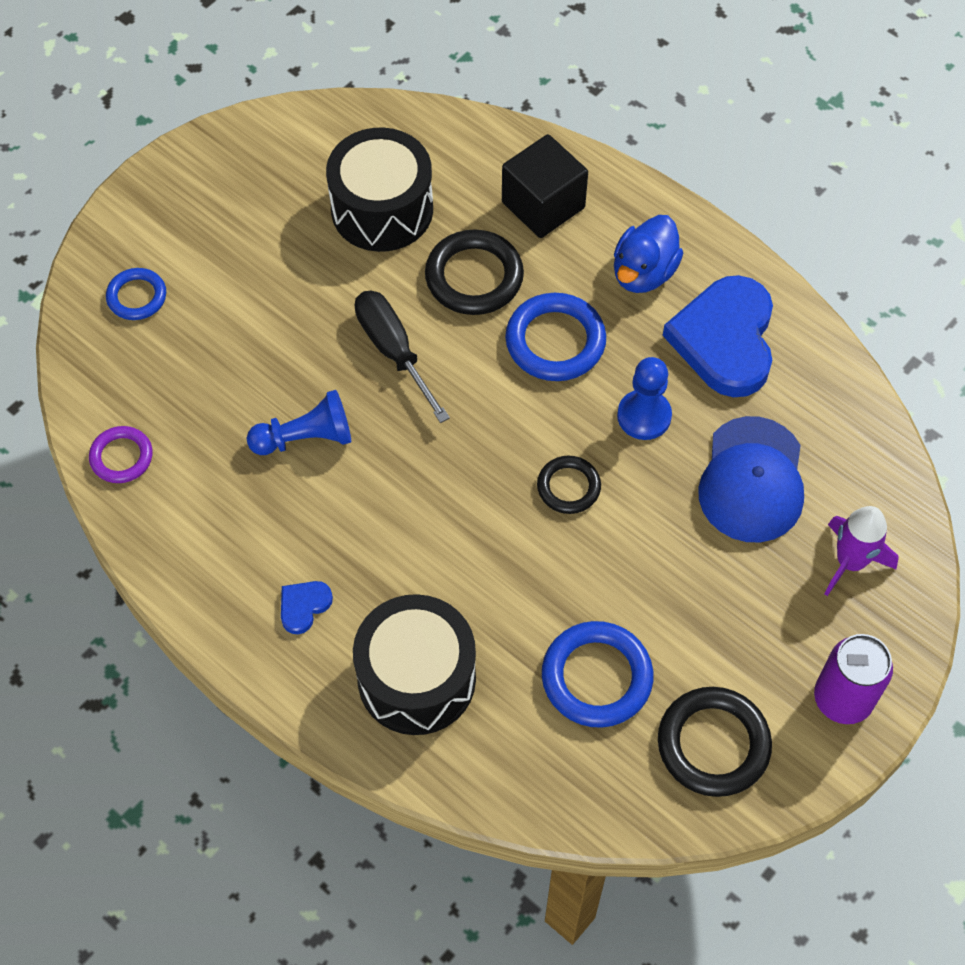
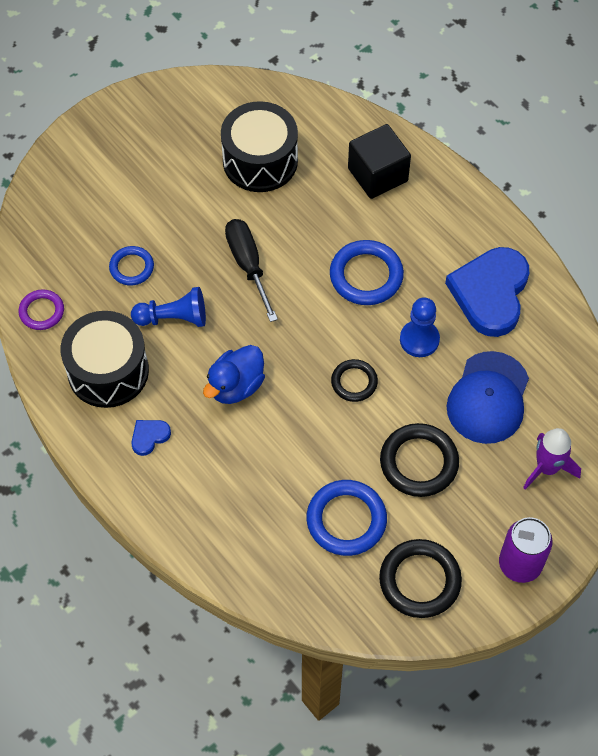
camera: 10 degrees right, 0 degrees up
(137, 297) = (73, 199): blue ring -> blue ring (131, 267)
(416, 678) = (218, 500): black drum -> black drum (108, 371)
(474, 277) = (317, 220): black ring -> black ring (419, 462)
(643, 273) = (441, 235): blue duck -> blue duck (236, 386)

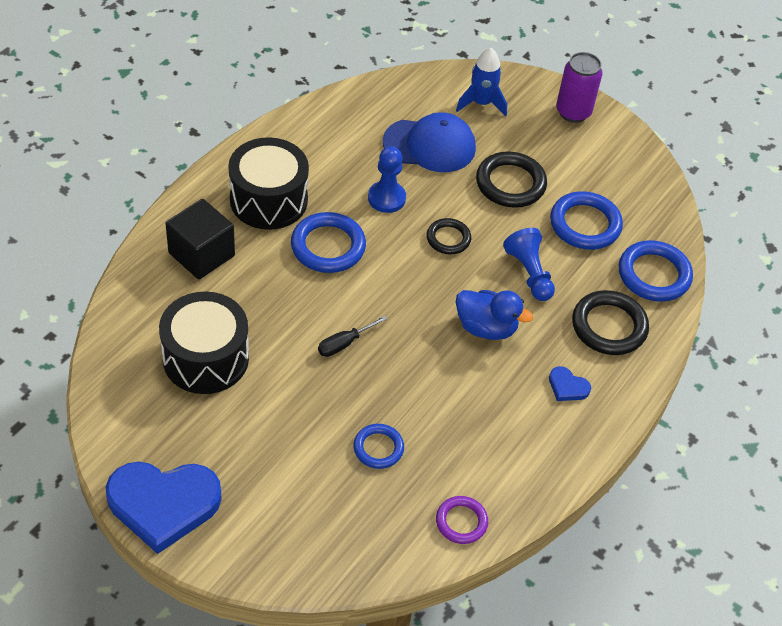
camera: 110 degrees left, 10 degrees down
(108, 371) = (510, 439): black drum -> black drum (268, 200)
(173, 318) = (428, 395): blue pawn -> blue pawn (529, 273)
(248, 265) = (344, 343): black screwdriver -> black screwdriver, size x0.61
(263, 567) = (654, 275): none -> blue ring
(420, 580) = (616, 170): black ring -> black ring (609, 326)
(490, 293) = (320, 154): blue heart -> blue heart (163, 504)
(547, 468) = (481, 103): purple rocket -> blue rocket

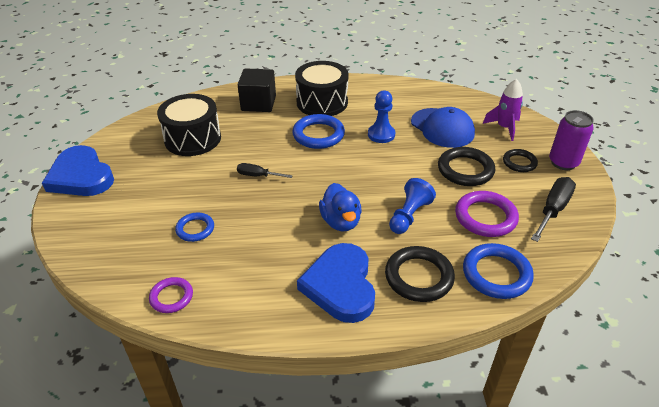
camera: 55 degrees right, 10 degrees down
(448, 239) = (386, 170): black ring -> black ring (519, 163)
(481, 103) = (504, 128): blue rocket -> purple rocket
(567, 387) = (340, 285): blue heart -> blue heart, size x2.36
(585, 224) = (485, 217): blue ring -> purple ring
(621, 175) = (553, 210): none -> black screwdriver

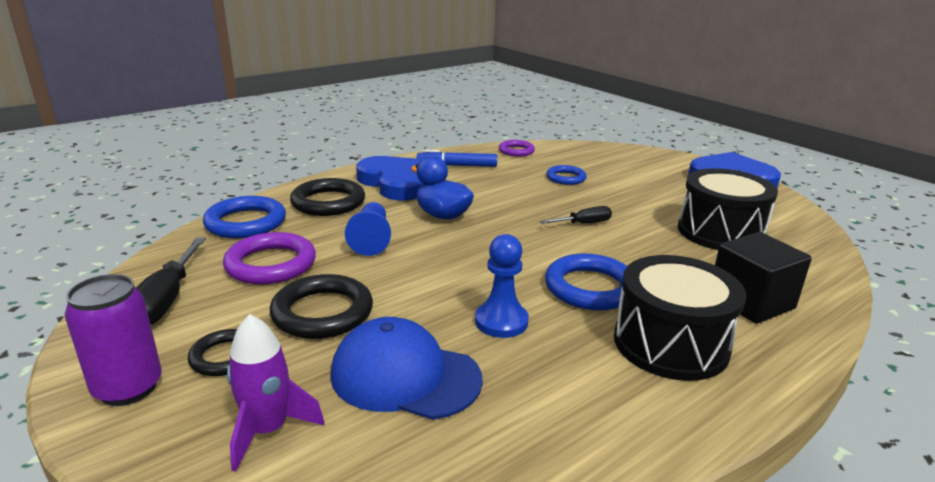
camera: 145 degrees right, 15 degrees down
(260, 292) = (457, 166): none -> blue marker

